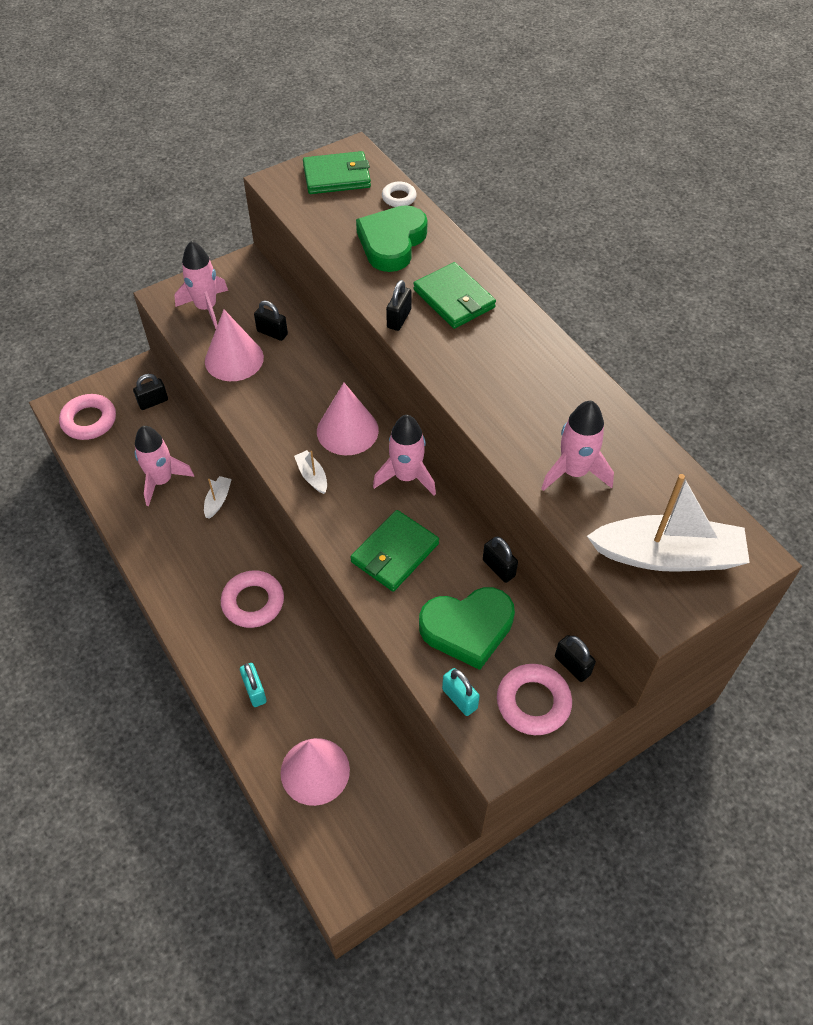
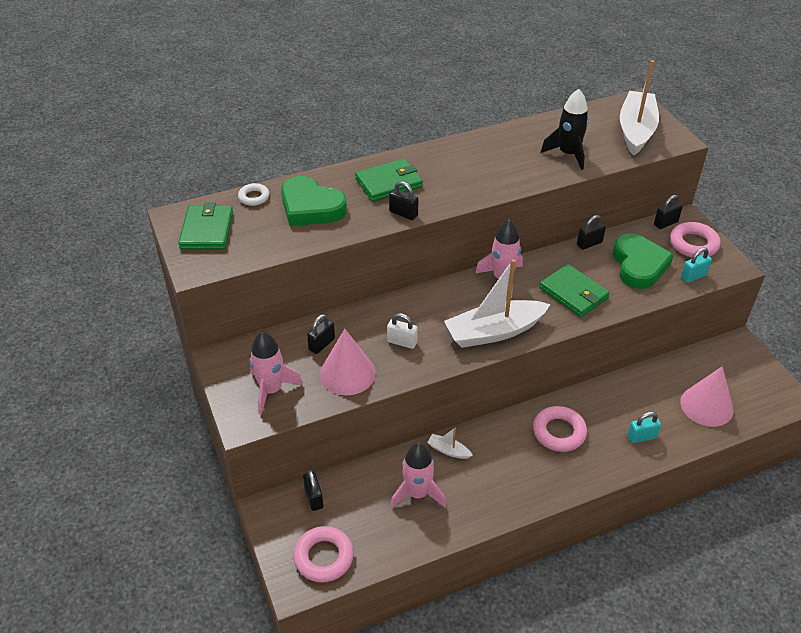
camera: 80 degrees left, 10 degrees down
(284, 396) = (402, 342): none -> white padlock
(312, 476) = (494, 332): white boat -> white boat, size x2.34
(347, 430) = (449, 306): pink cone -> none
(574, 472) = (568, 154): pink rocket -> black rocket

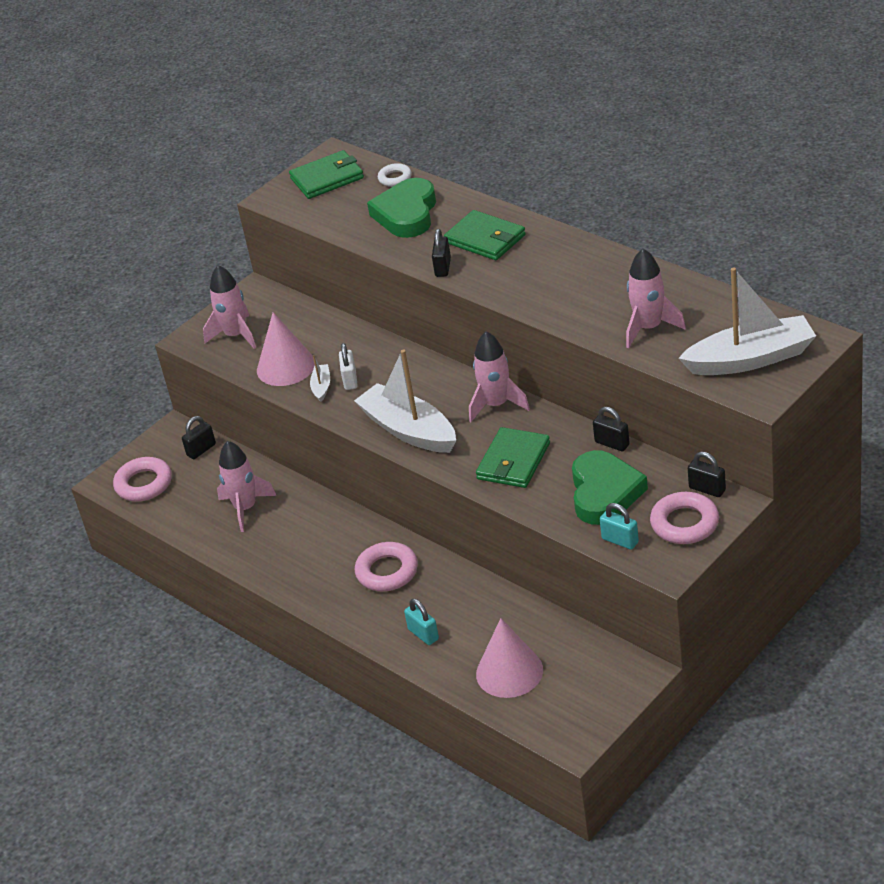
camera: 70 degrees right, 5 degrees down
(322, 344) = (312, 336): black padlock -> none
(448, 450) = (310, 506): white boat -> white boat (321, 387)
(568, 154) = (649, 328): black rocket -> pink rocket
(638, 265) = (604, 493): green heart -> green heart turned 60 degrees counterclockwise

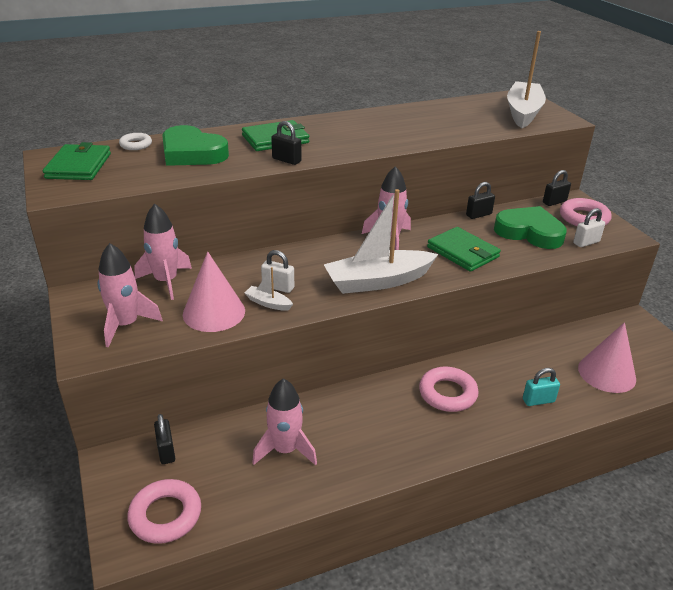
camera: 70 degrees left, 5 degrees down
(620, 540) = (586, 242): turquoise padlock -> white padlock
(649, 328) = (457, 125): pink rocket -> pink rocket (166, 281)

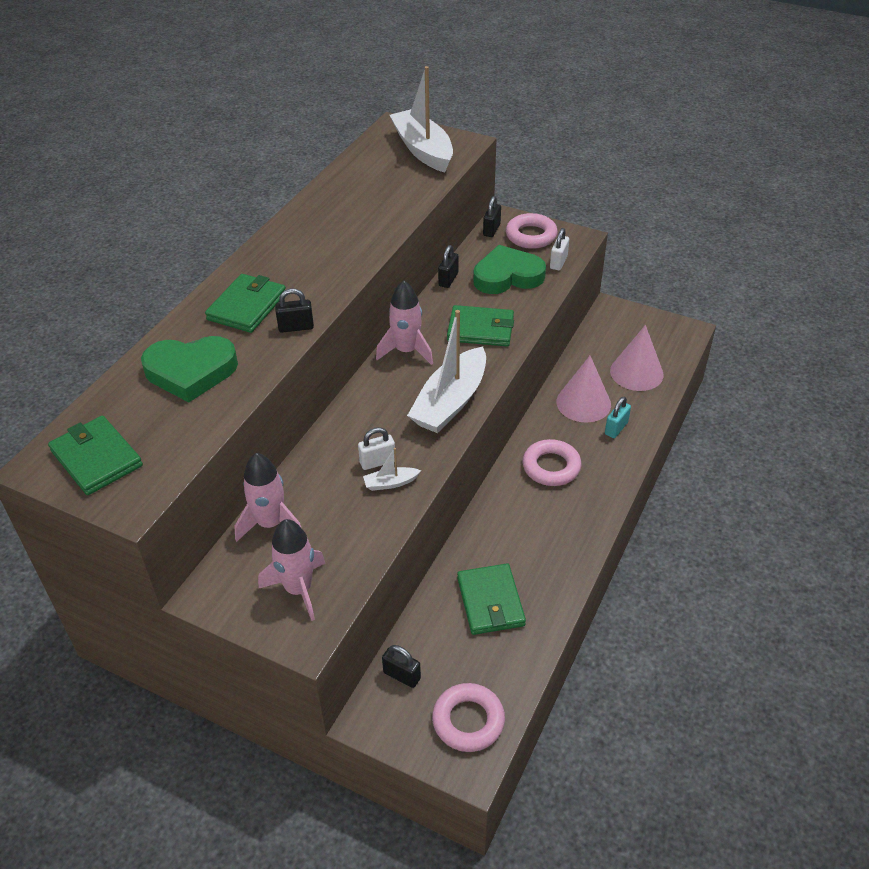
camera: 40 degrees left, 10 degrees up
(136, 145) = (112, 395): white ring -> none
(214, 312) = (357, 523): pink cone -> pink cone (583, 403)
(285, 450) = (490, 601): pink rocket -> green wallet

